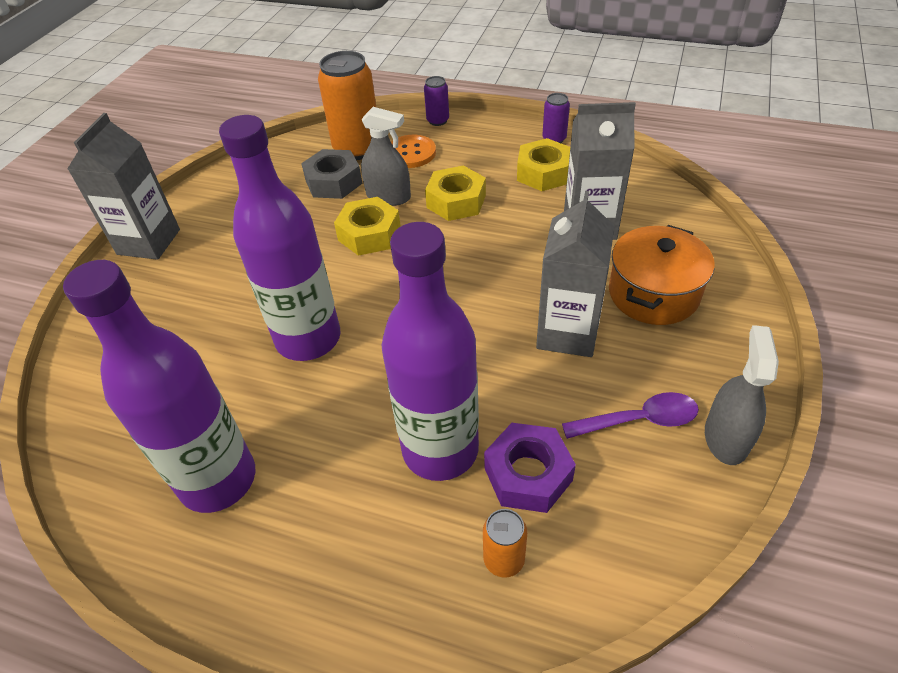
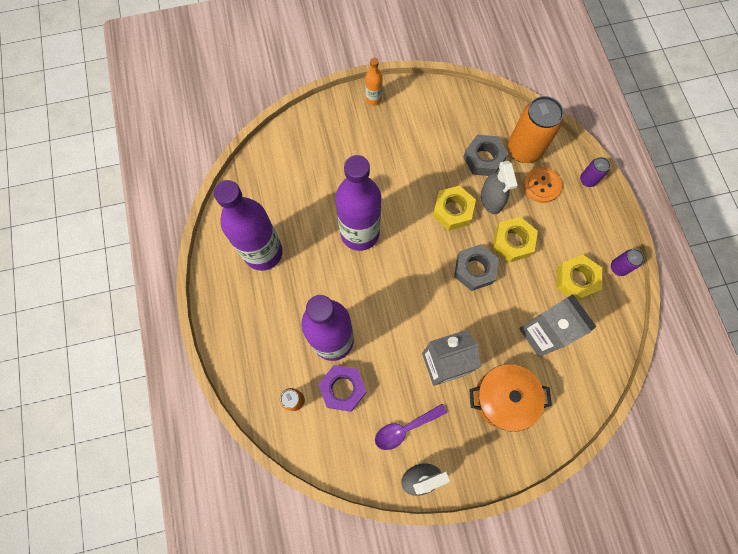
camera: 55 degrees right, 25 degrees up
(149, 242) = (373, 99): grey carton -> orange bottle
(462, 247) = (474, 270): none -> grey nut
(639, 420) = (405, 428): purple spoon -> purple spoon turned 105 degrees clockwise

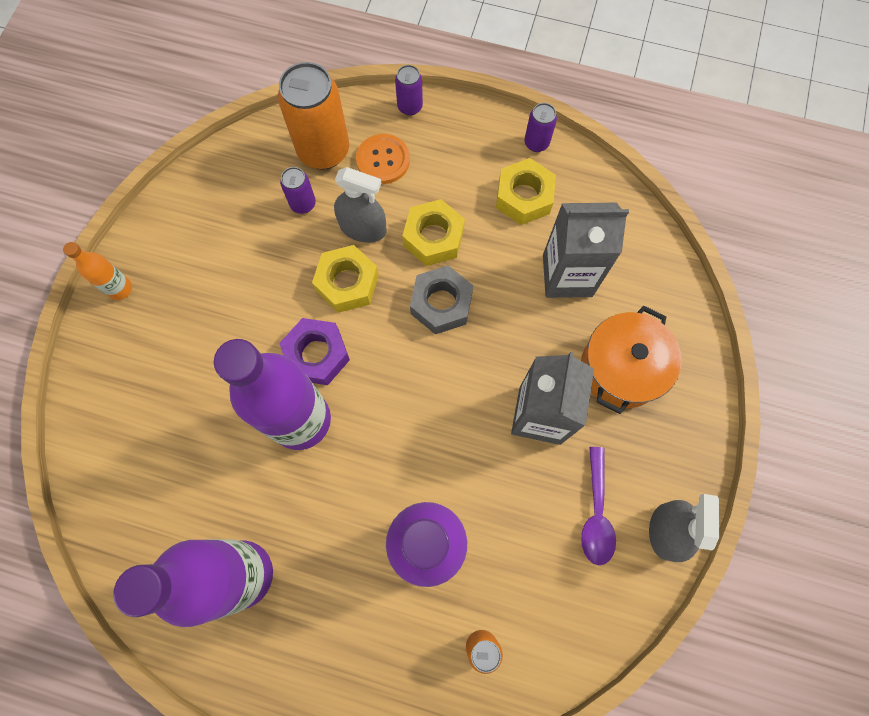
camera: 60 degrees left, 0 degrees up
(343, 389) = (501, 567): purple nut -> purple nut (317, 355)
(483, 159) = (303, 204): grey nut -> purple can

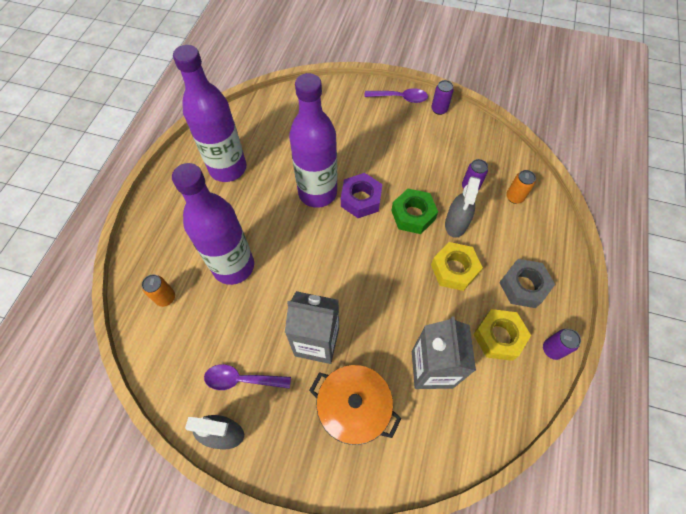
camera: 90 degrees right, 10 degrees down
(120, 289) = (400, 98): orange bottle -> purple spoon
(323, 151) = (514, 197): orange can -> orange can, size x0.49
(347, 283) = (413, 215): yellow nut -> green nut
(383, 160) = (514, 235): orange button -> none
(410, 107) = (565, 252): purple can -> purple can (439, 109)
(441, 304) = (401, 275): grey nut -> grey nut (523, 286)

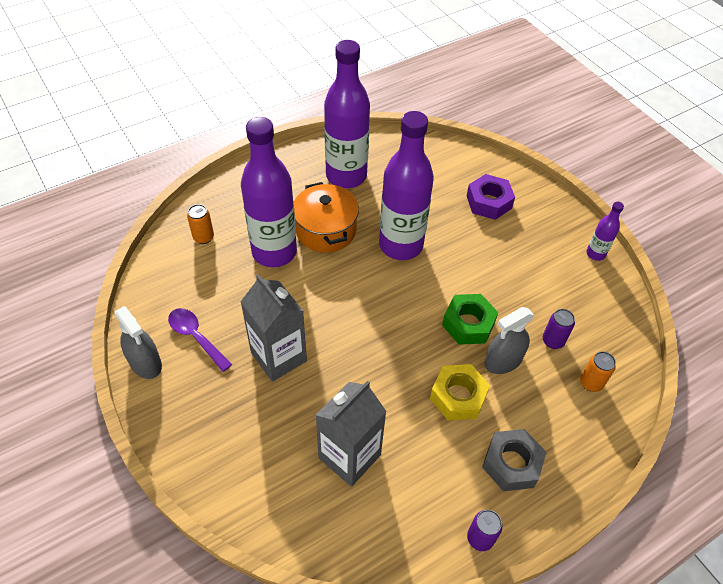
camera: 40 degrees right, 10 degrees down
(353, 408) = (254, 429): orange pot -> orange pot (326, 230)
(361, 199) = (433, 277): purple nut -> purple nut (489, 202)
(400, 98) = (565, 219): purple spoon -> none
(439, 109) = (595, 254): purple can -> purple bottle
(498, 337) = (438, 484): yellow nut -> none

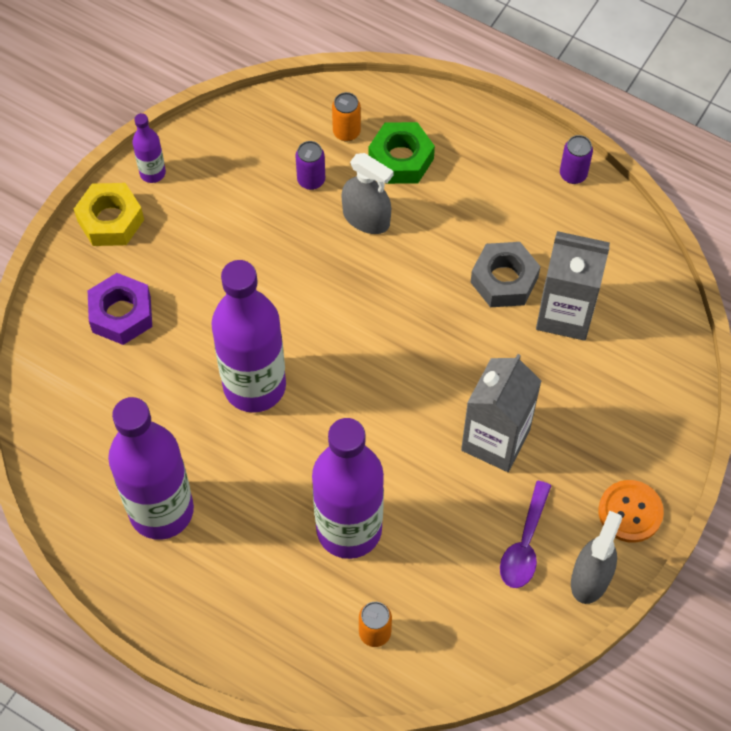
camera: 115 degrees left, 10 degrees up
(169, 413) = (630, 512): none -> orange button
(326, 230) = (277, 486): orange pot -> none
(458, 396) = (436, 244): yellow nut -> yellow nut (110, 220)
(468, 324) = (335, 268): green nut -> green nut (401, 159)
(511, 464) = (483, 173): grey nut -> grey nut (504, 280)

